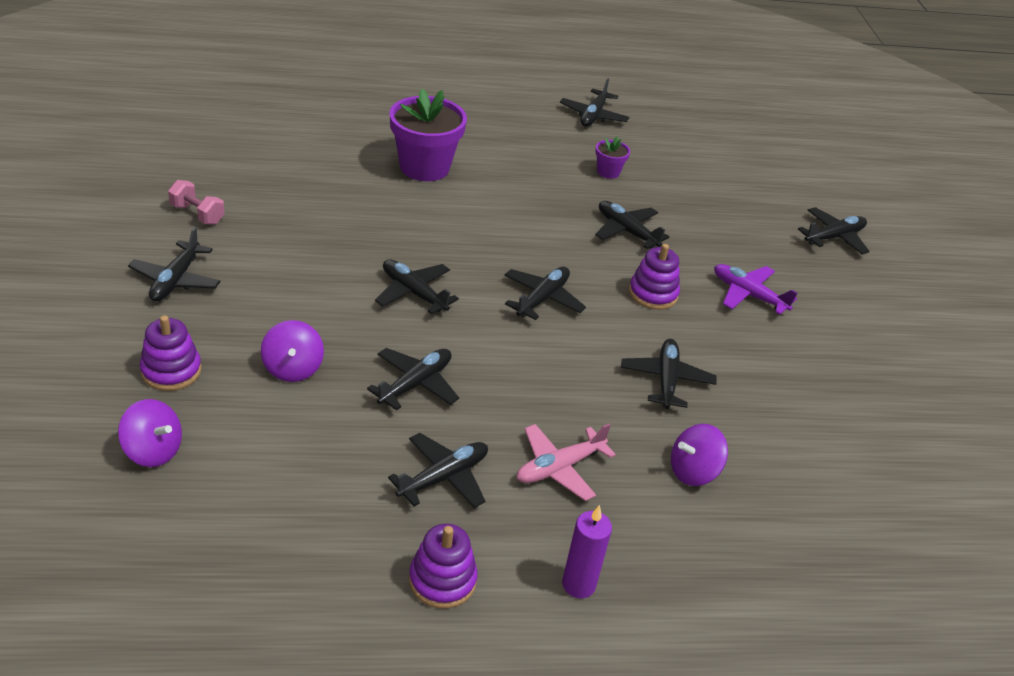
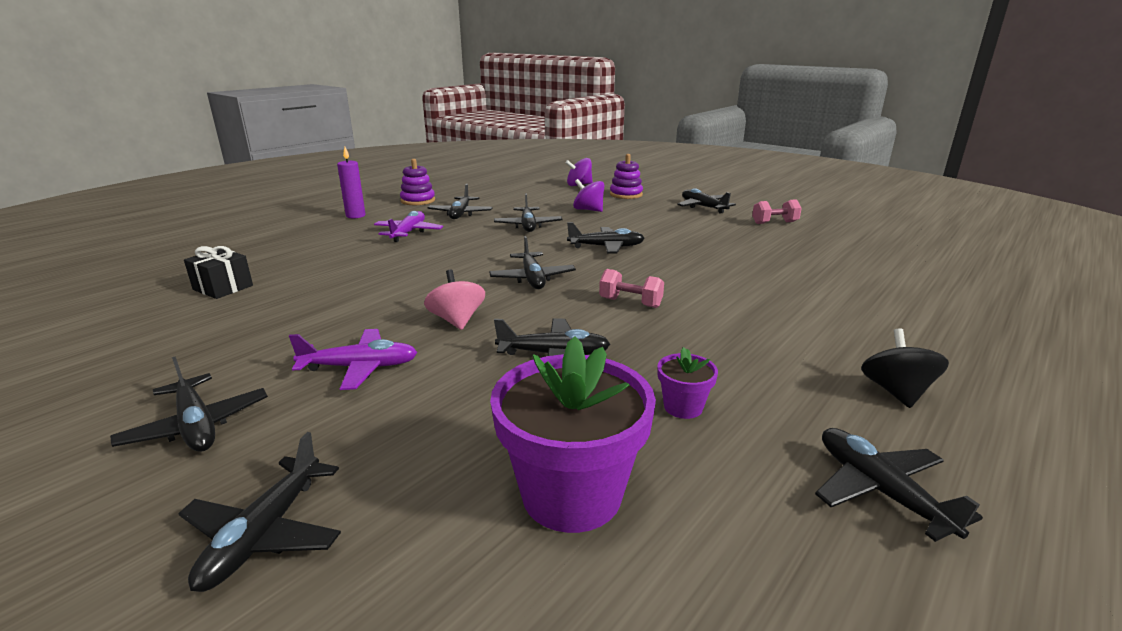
camera: 140 degrees right, 15 degrees down
(424, 167) = (787, 303): purple flower pot -> purple flower pot (571, 494)
(503, 118) = (896, 392): none -> black spinning top
(517, 231) = (630, 303): none -> pink dumbbell
(559, 468) = (408, 233): pink plane -> purple plane
(653, 294) = (457, 320): purple stacking toy -> pink spinning top
(666, 380) = (384, 281): black plane -> black plane (196, 426)
(693, 471) = (324, 257): purple spinning top -> none
(817, 472) = (223, 287): none -> black gift

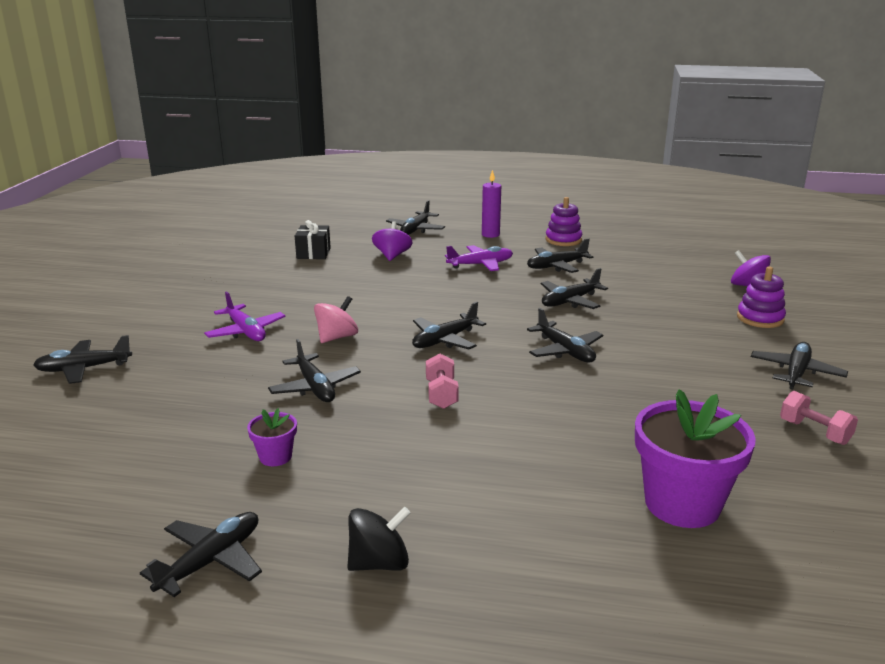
camera: 60 degrees right, 0 degrees up
(196, 426) = (158, 317): black plane -> black plane (415, 229)
(571, 494) = (150, 439): purple flower pot -> purple flower pot (682, 504)
(588, 210) = (666, 314): purple spinning top -> purple spinning top (392, 256)

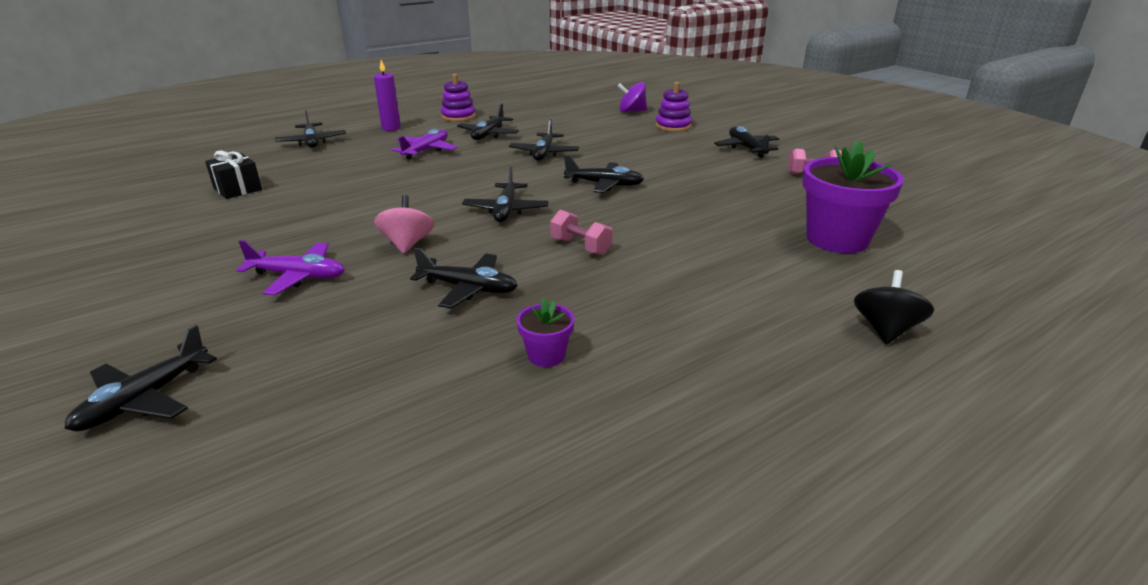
camera: 45 degrees left, 5 degrees up
(211, 561) = (665, 464): black plane -> none
(379, 563) = (773, 375): black spinning top -> black spinning top (885, 330)
(392, 256) = (330, 167): purple spinning top -> none

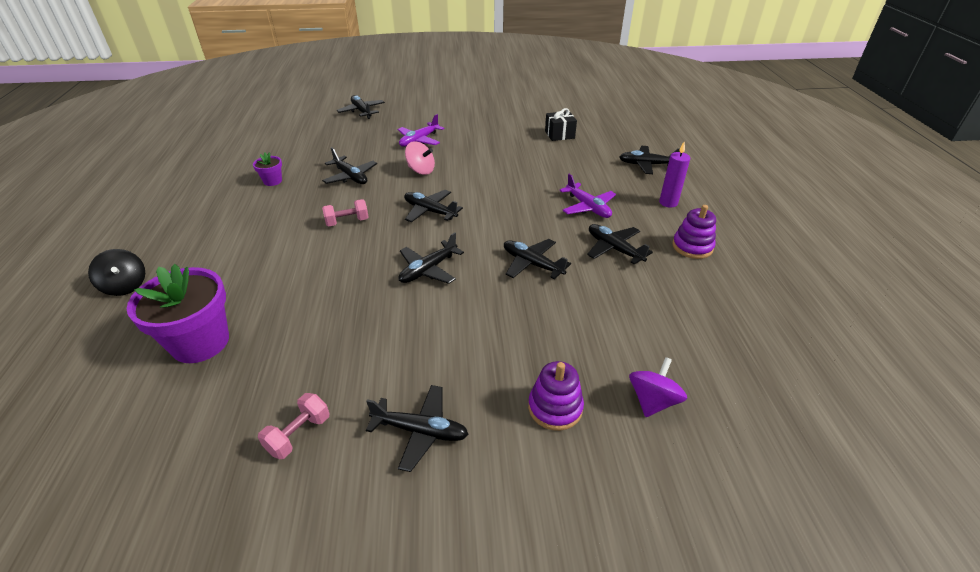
camera: 120 degrees right, 10 degrees up
(468, 288) = (351, 177): black plane -> black plane turned 90 degrees counterclockwise

